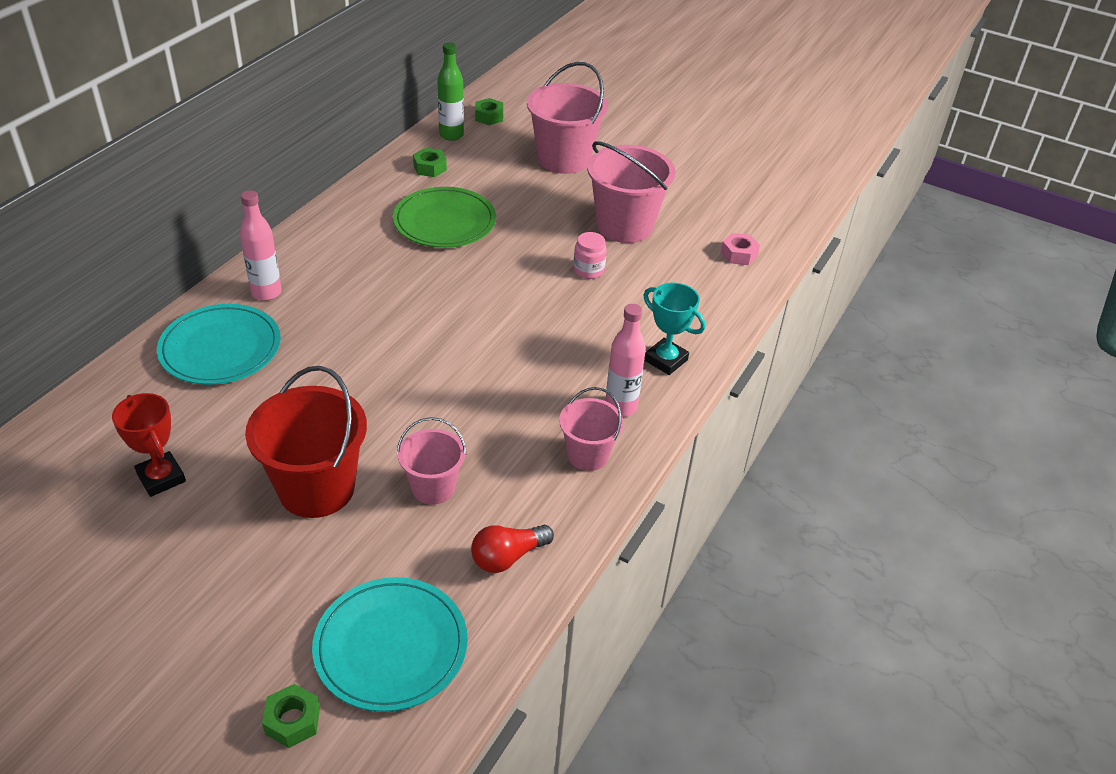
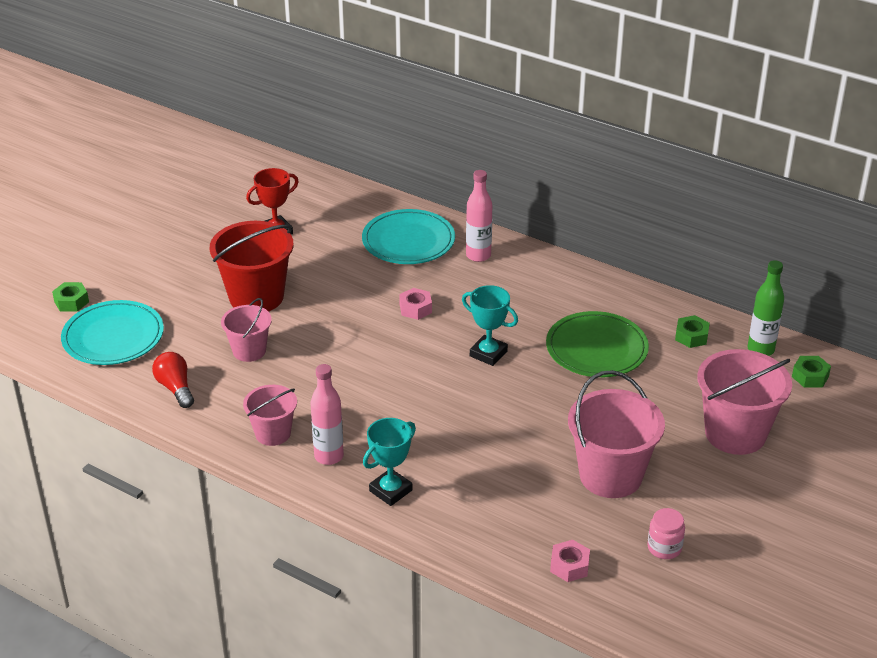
camera: 95 degrees right, 5 degrees down
(362, 342) = (415, 308): none -> pink nut
(449, 290) = (488, 354): none -> turquoise trophy
(588, 270) = (527, 444): pink jar -> pink jar (664, 548)

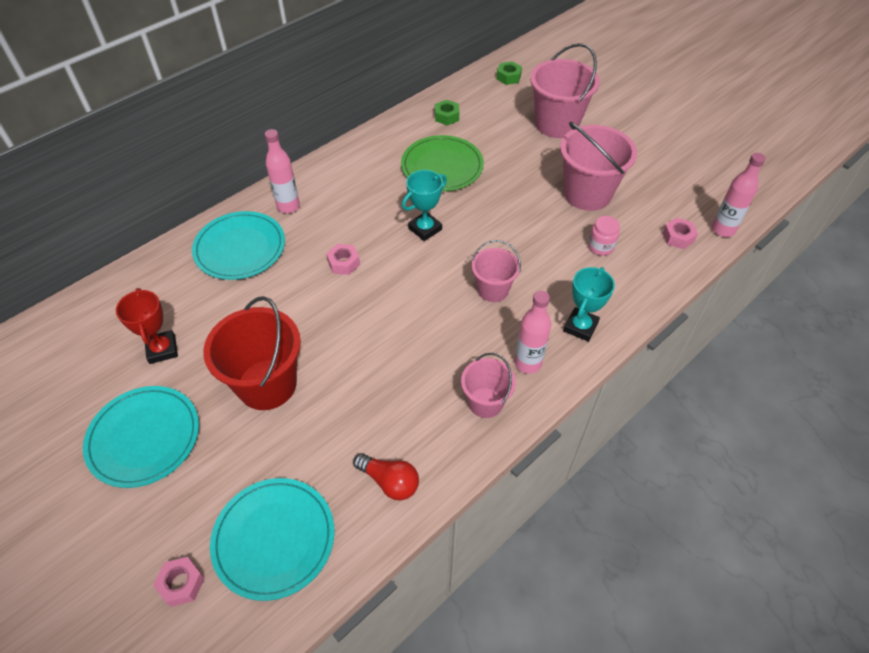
camera: 75 degrees left, 15 degrees up
(71, 302) = (182, 583): green nut -> pink nut
(175, 388) = (390, 481): red light bulb -> red light bulb turned 135 degrees counterclockwise
(188, 248) = (144, 438): none -> turquoise plate
(249, 351) = (353, 404): pink bucket -> pink bucket (493, 290)
(390, 490) = (580, 327): turquoise trophy -> turquoise trophy turned 60 degrees clockwise
(604, 610) = (723, 230): none -> pink bottle
(664, 548) = (664, 185): pink jar -> pink jar (600, 246)
(760, 349) = (473, 90): green bottle -> none

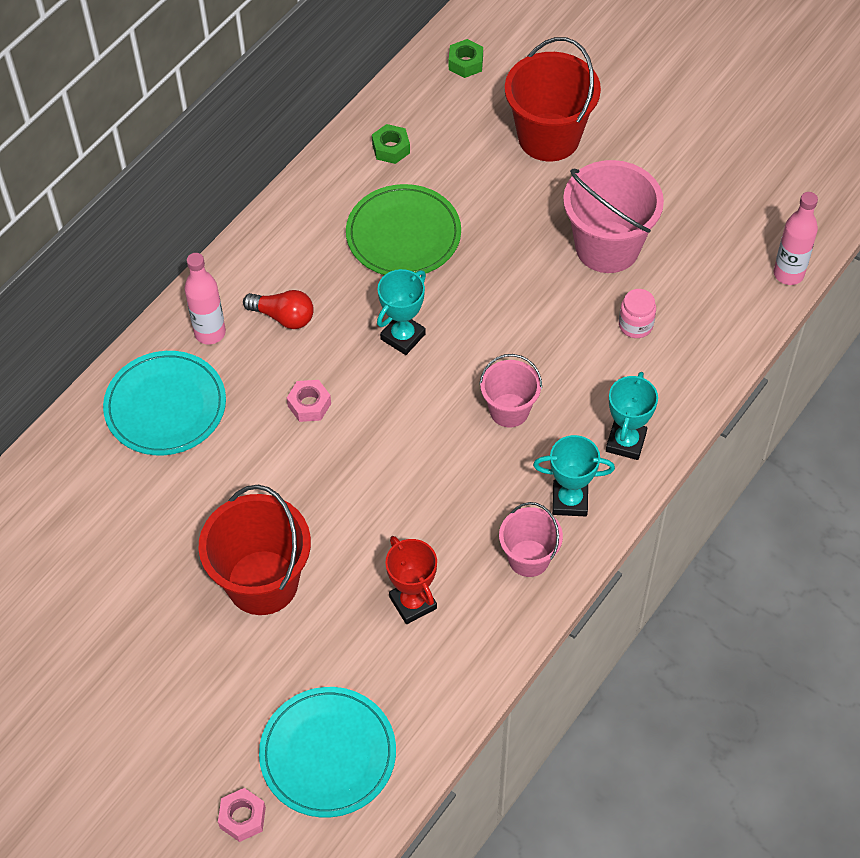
camera: 10 degrees left, 5 degrees up
(144, 438) = (138, 672): turquoise plate -> none
(162, 349) = (117, 562): red trophy -> red trophy (413, 602)
(390, 481) = (439, 669): red light bulb -> red light bulb (283, 317)
(528, 363) = (570, 500): pink bottle -> turquoise trophy
(557, 124) = (549, 137): pink bucket -> red bucket
(678, 237) = (732, 294): pink nut -> none

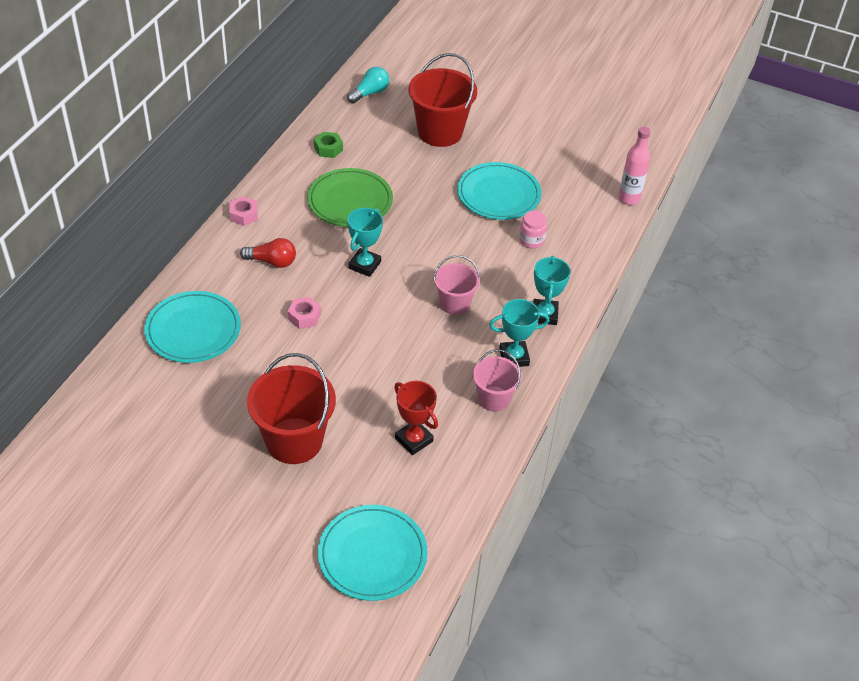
camera: 15 degrees left, 10 degrees down
(210, 333) = (218, 278): pink bottle -> none
(242, 817) = (314, 611): pink nut -> pink nut (244, 215)
(465, 63) = (370, 93): green nut -> turquoise light bulb
(607, 247) = (498, 194): pink bucket -> turquoise plate

